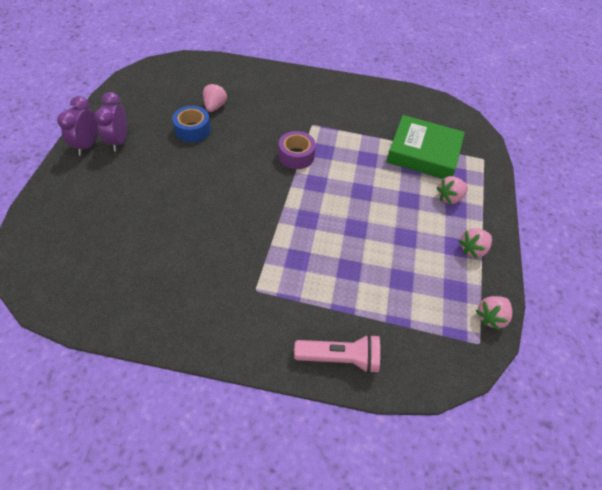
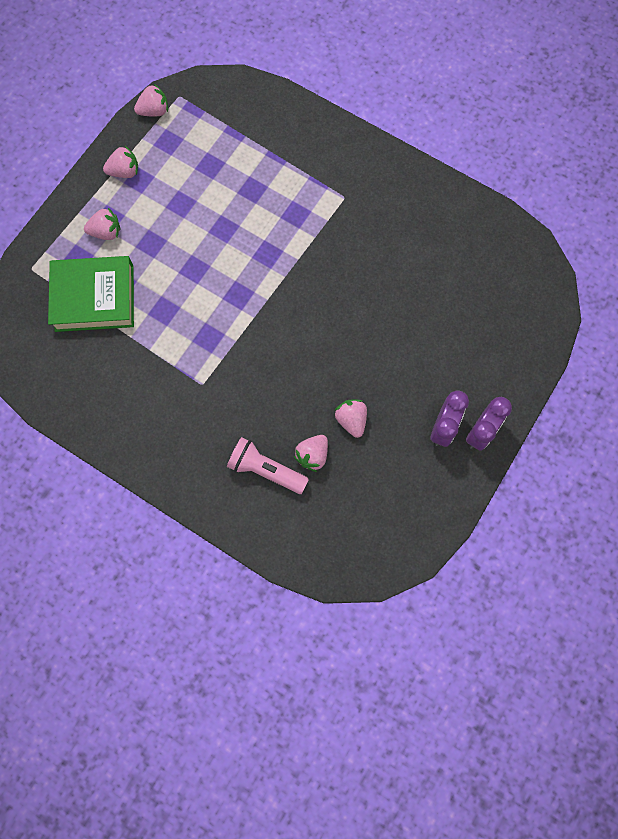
camera: 155 degrees left, 20 degrees up
(193, 130) = (351, 420): blue tape -> pink strawberry
(296, 156) = (243, 339): purple tape -> none
(340, 358) = (297, 121): pink flashlight -> pink flashlight (265, 469)
(423, 153) = (94, 298): green book -> green book turned 45 degrees counterclockwise

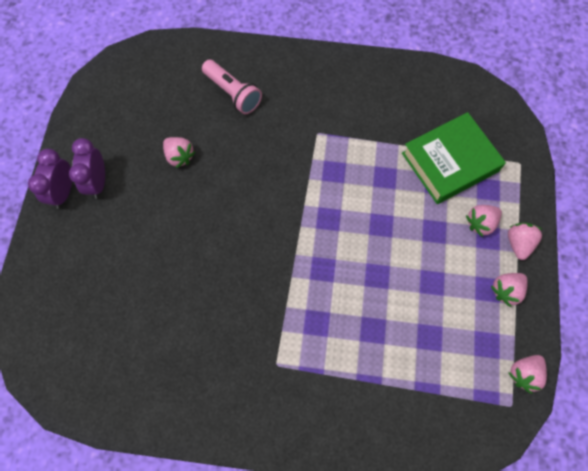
camera: 155 degrees right, 5 degrees down
(265, 469) = (233, 93): pink flashlight -> pink flashlight turned 45 degrees clockwise
(312, 455) = (200, 118): pink strawberry -> pink strawberry (518, 243)

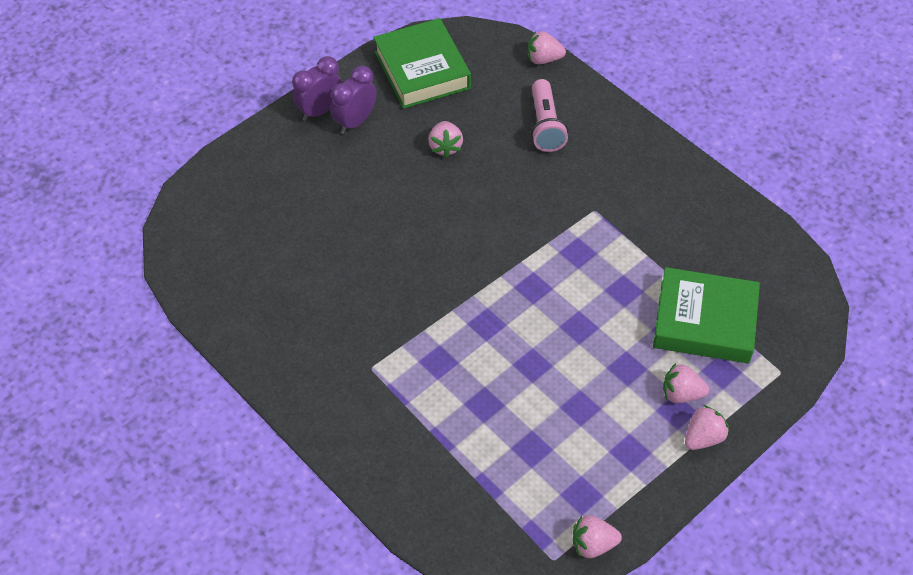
camera: 40 degrees right, 15 degrees down
(111, 109) = (422, 70): none -> green book
(506, 291) = (647, 466): pink strawberry -> pink strawberry (543, 59)

